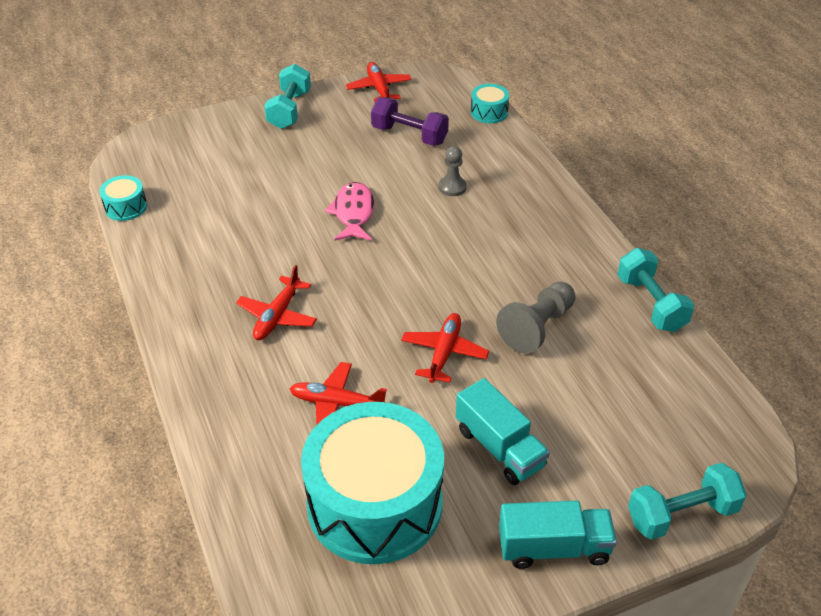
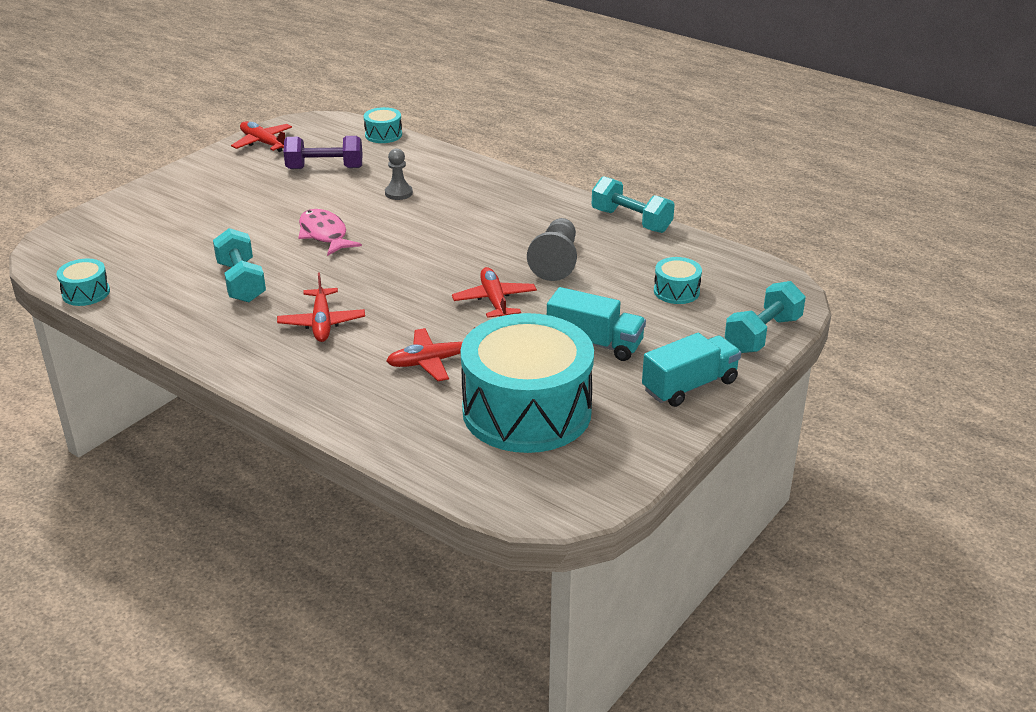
camera: 30 degrees left, 10 degrees down
(289, 110) = (188, 179): turquoise dumbbell -> turquoise dumbbell (241, 282)
(631, 416) = (676, 291): none -> turquoise drum

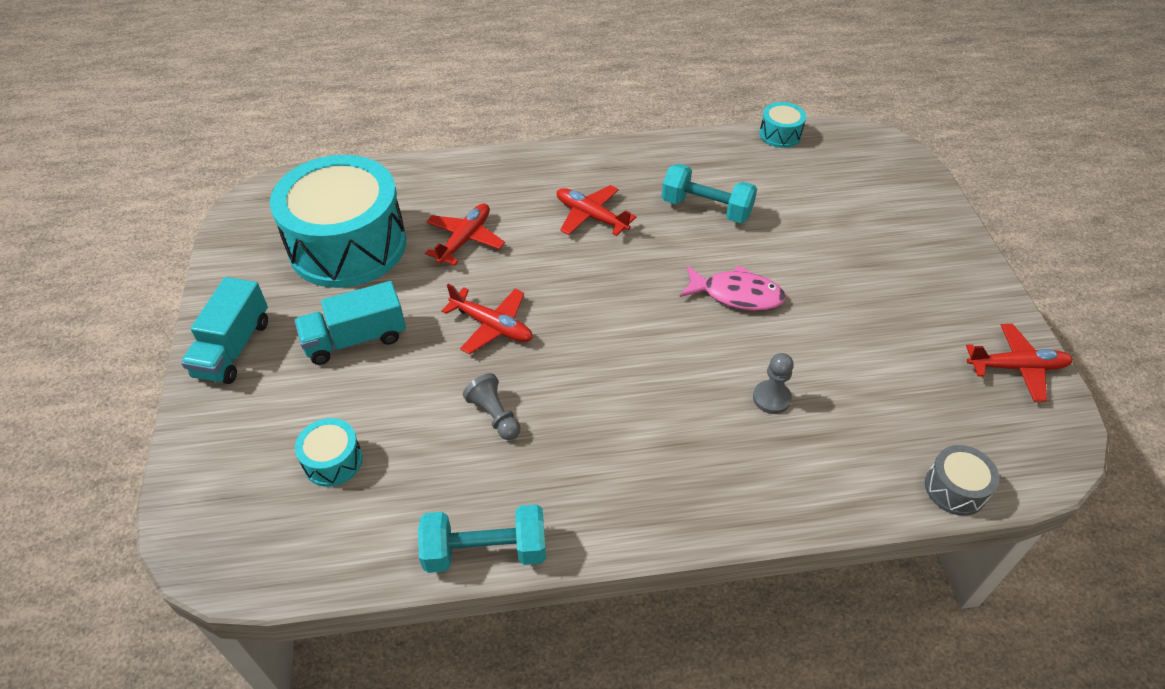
camera: 135 degrees right, 15 degrees up
(325, 168) = (895, 378): purple dumbbell -> none
(383, 135) = (955, 489): turquoise drum -> grey drum
(556, 261) = (494, 415): grey pawn -> grey pawn, size x0.63
(762, 335) = (199, 459): turquoise dumbbell -> none

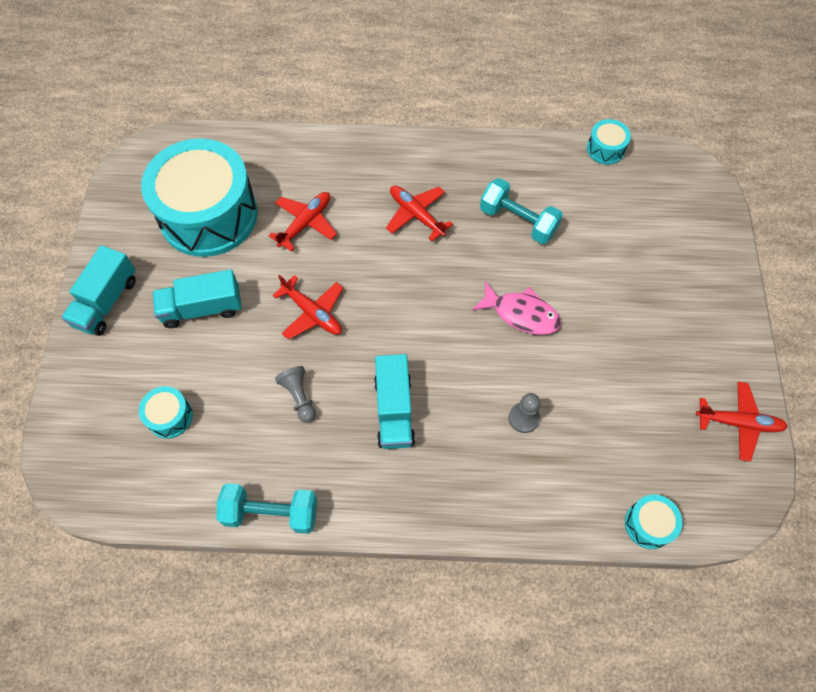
camera: 10 degrees right, 15 degrees up
(615, 413) = (394, 410): none -> turquoise truck
(955, 489) = (648, 524): grey drum -> turquoise drum

